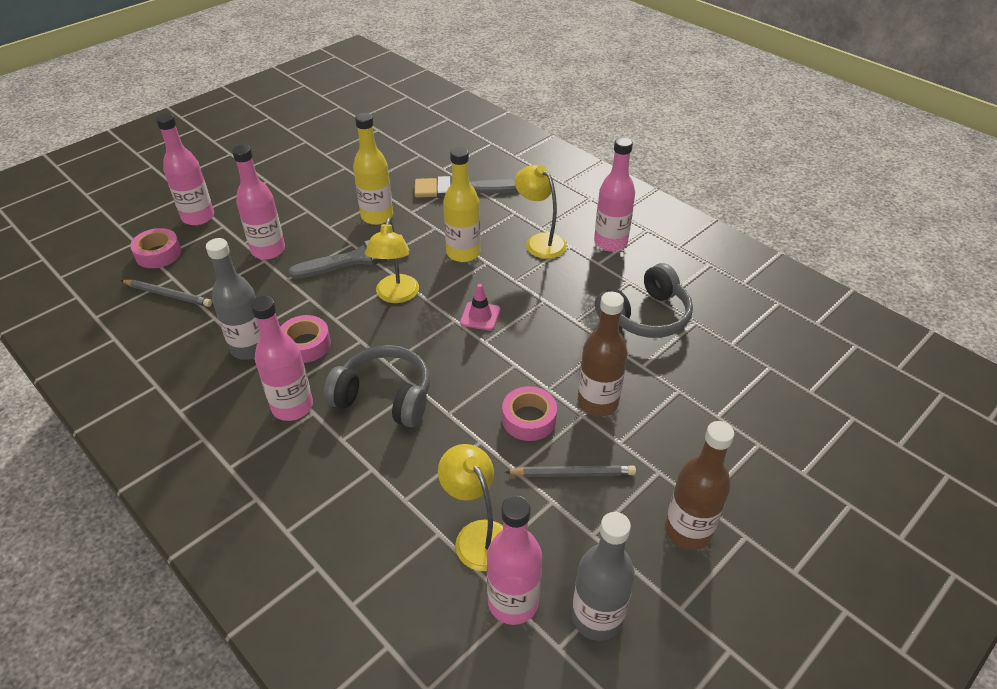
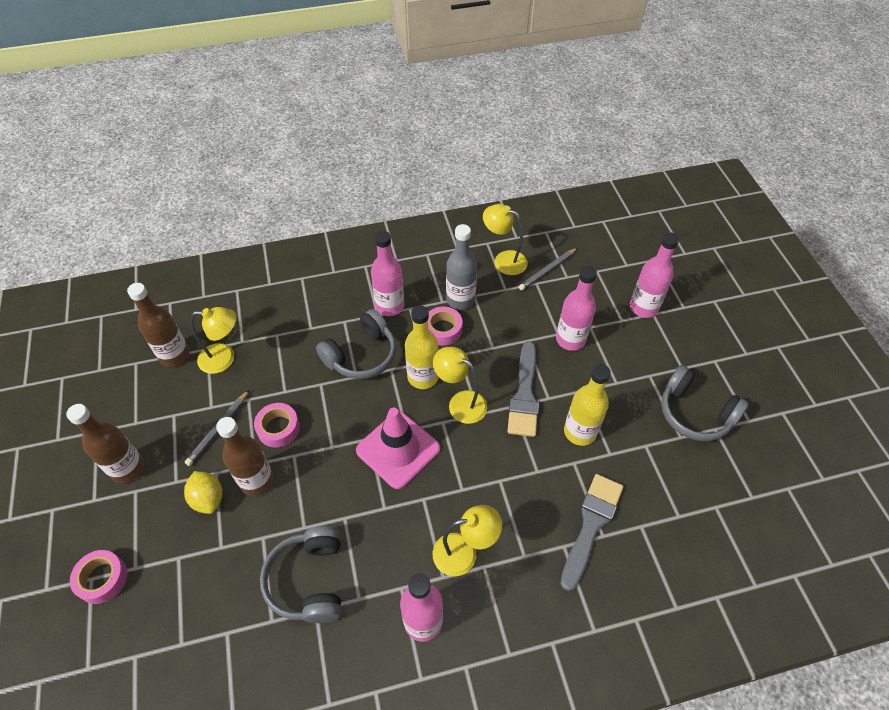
camera: 120 degrees right, 10 degrees up
(158, 254) = (603, 274): pink tape -> pink tape (102, 579)
(163, 335) = (504, 260): none -> yellow lamp
(315, 165) = (695, 413): none -> grey headphones
(463, 253) = (486, 477): yellow bottle -> yellow bottle (423, 377)
(480, 316) = (398, 449): pink traffic cone -> pink traffic cone, size x2.06
(513, 602) = (174, 355): pink bottle -> brown bottle
(597, 617) = (131, 388): grey bottle -> none
(649, 430) = (208, 499): none -> yellow lemon

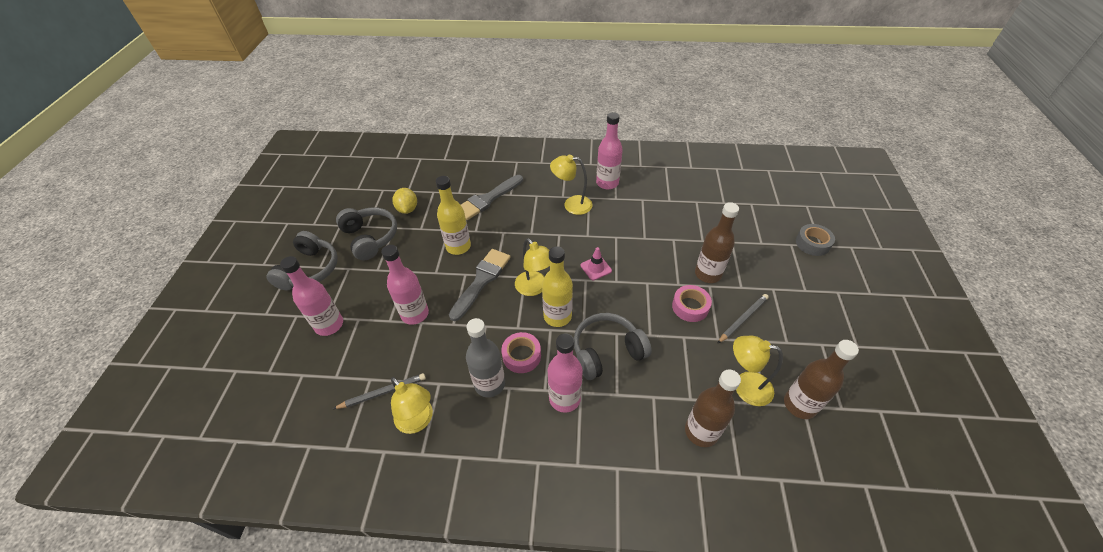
camera: 160 degrees left, 5 degrees down
(102, 579) = (812, 243): pink tape -> grey tape
(128, 468) = (816, 307): brown bottle -> brown bottle (701, 431)
(208, 499) = (744, 271): yellow lemon -> yellow lemon (407, 209)
(309, 580) = (672, 213): grey headphones -> grey headphones (310, 270)
(398, 449) = (596, 268): pink traffic cone -> pink traffic cone, size x0.49

